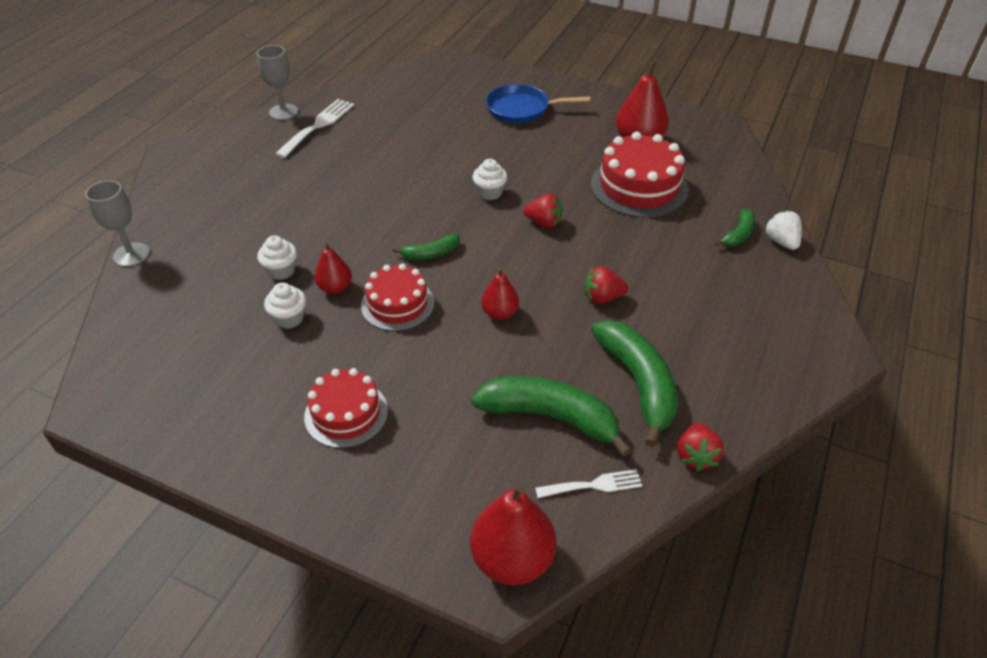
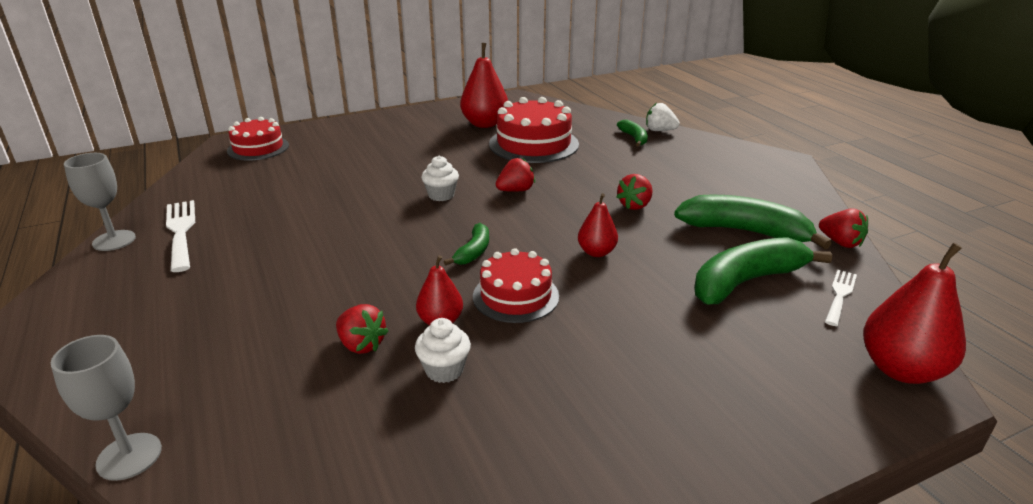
camera: 50 degrees left, 15 degrees down
(281, 271) = (361, 345): white cupcake -> red strawberry
(346, 413) = (633, 390): red cake -> red cake (258, 148)
(521, 109) = (364, 142): blue pan -> none

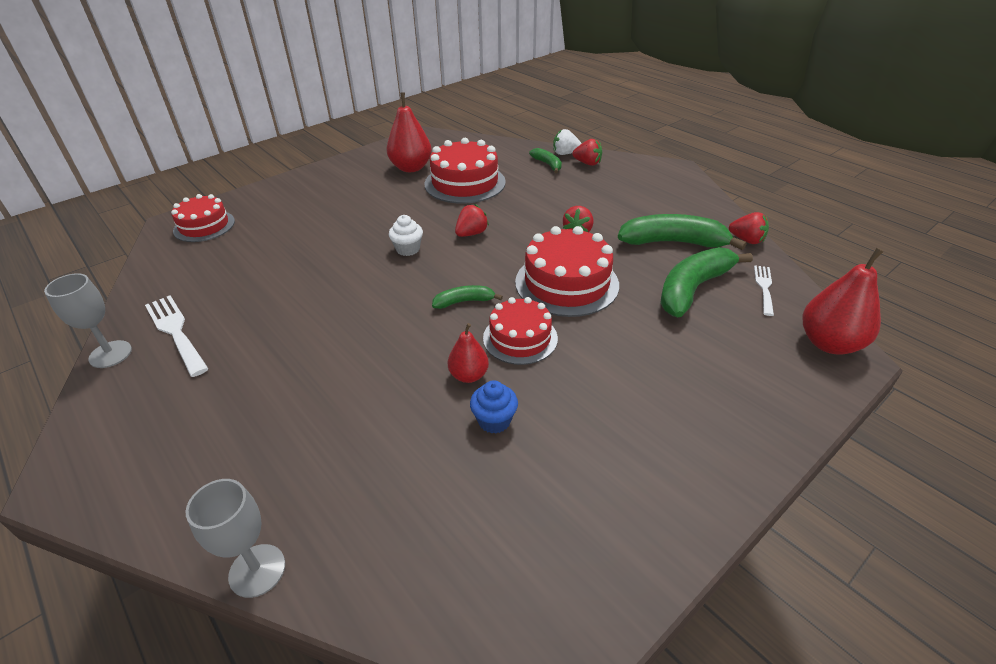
camera: 15 degrees left, 10 degrees up
(361, 345) = (411, 413): red strawberry -> red strawberry (587, 163)
(444, 370) = (494, 421): white cupcake -> blue cupcake
(474, 251) = (464, 301): green banana -> green banana turned 105 degrees counterclockwise
(596, 252) = (566, 283): red pear -> red cake

